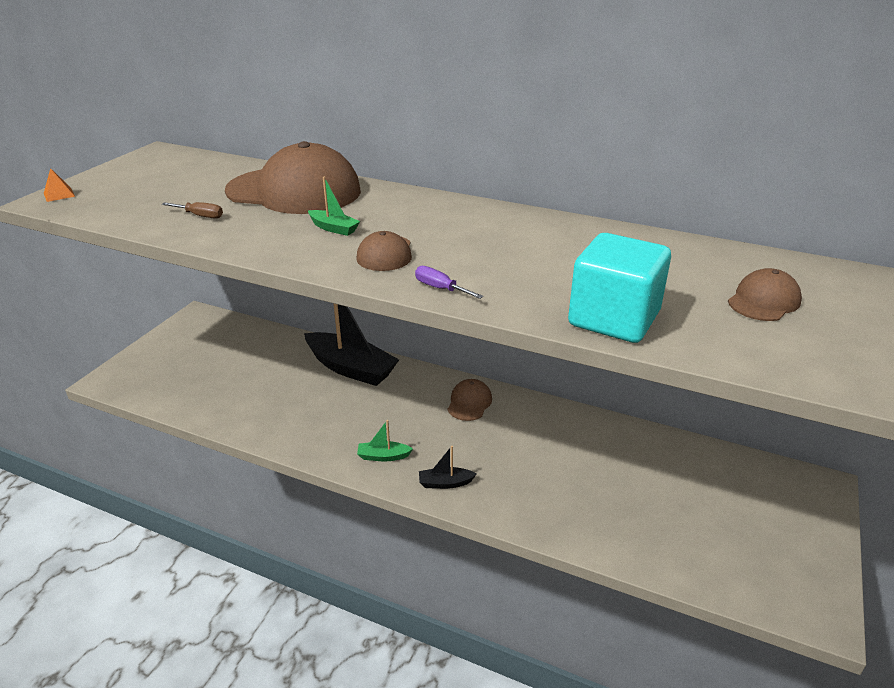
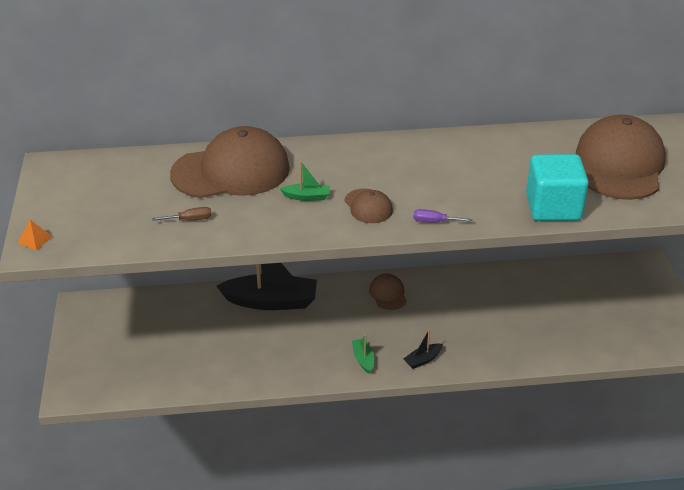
camera: 30 degrees left, 5 degrees up
(383, 456) = (363, 359): green boat -> green boat turned 105 degrees clockwise
(763, 301) = (619, 164): brown cap -> brown cap, size x2.20

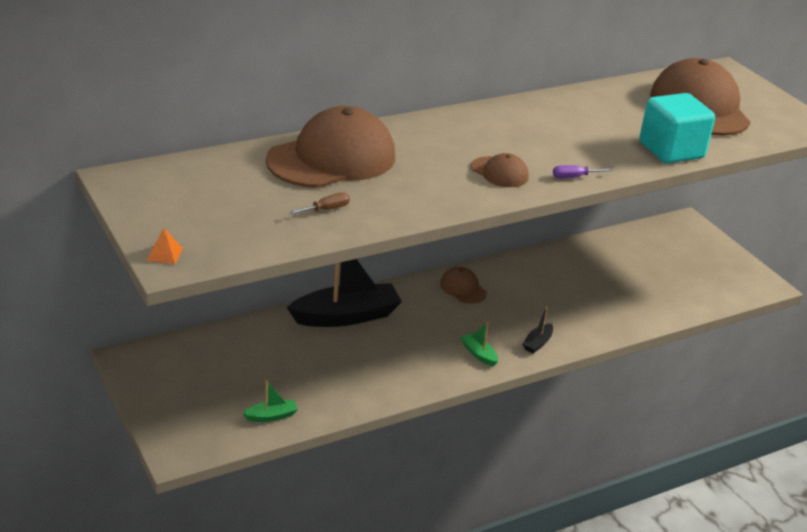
camera: 25 degrees left, 5 degrees down
(307, 197) = (431, 172): green boat -> green boat (271, 416)

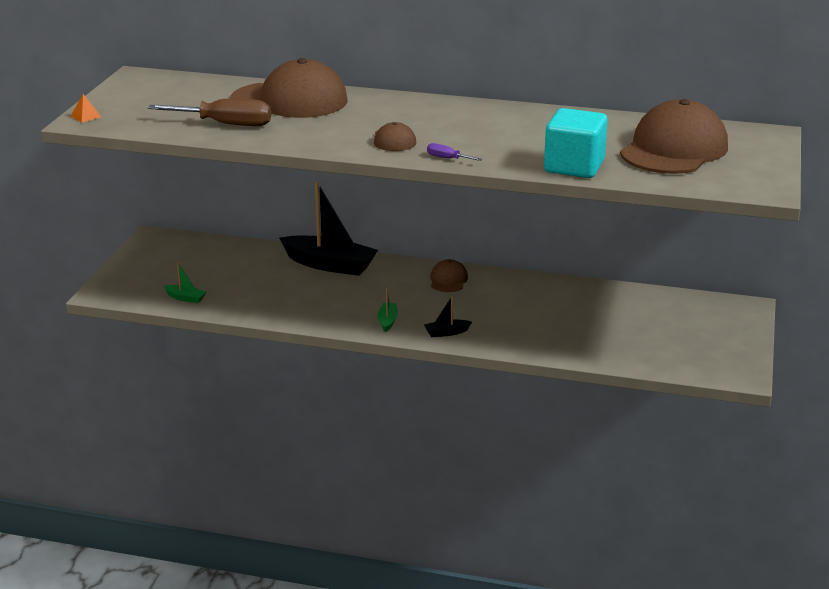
camera: 45 degrees right, 5 degrees down
(326, 210) = (226, 124): brown screwdriver -> brown screwdriver, size x2.21

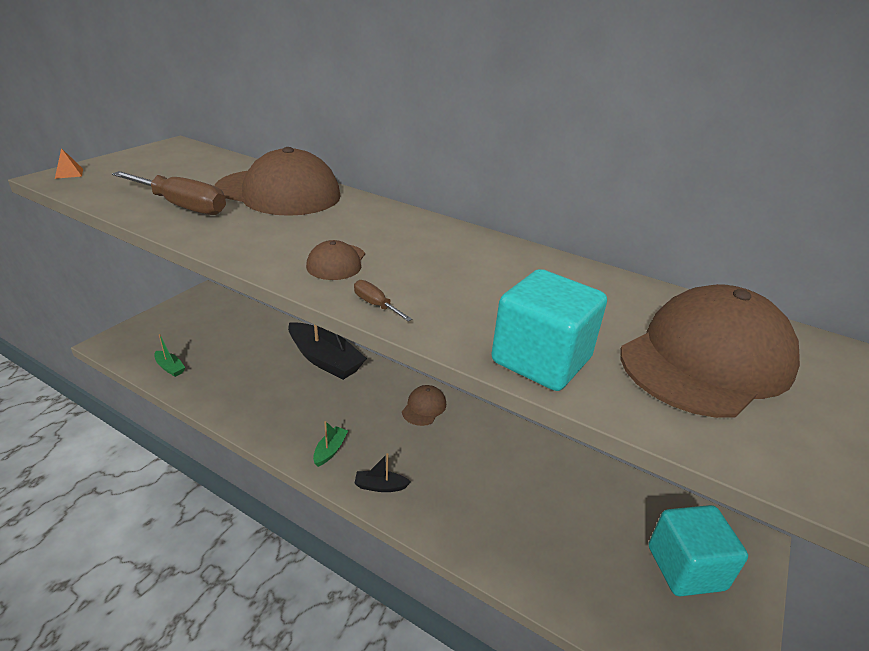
camera: 15 degrees right, 5 degrees up
(447, 158) = (375, 305): purple screwdriver -> brown screwdriver
(701, 328) = (685, 568): none -> turquoise cube

